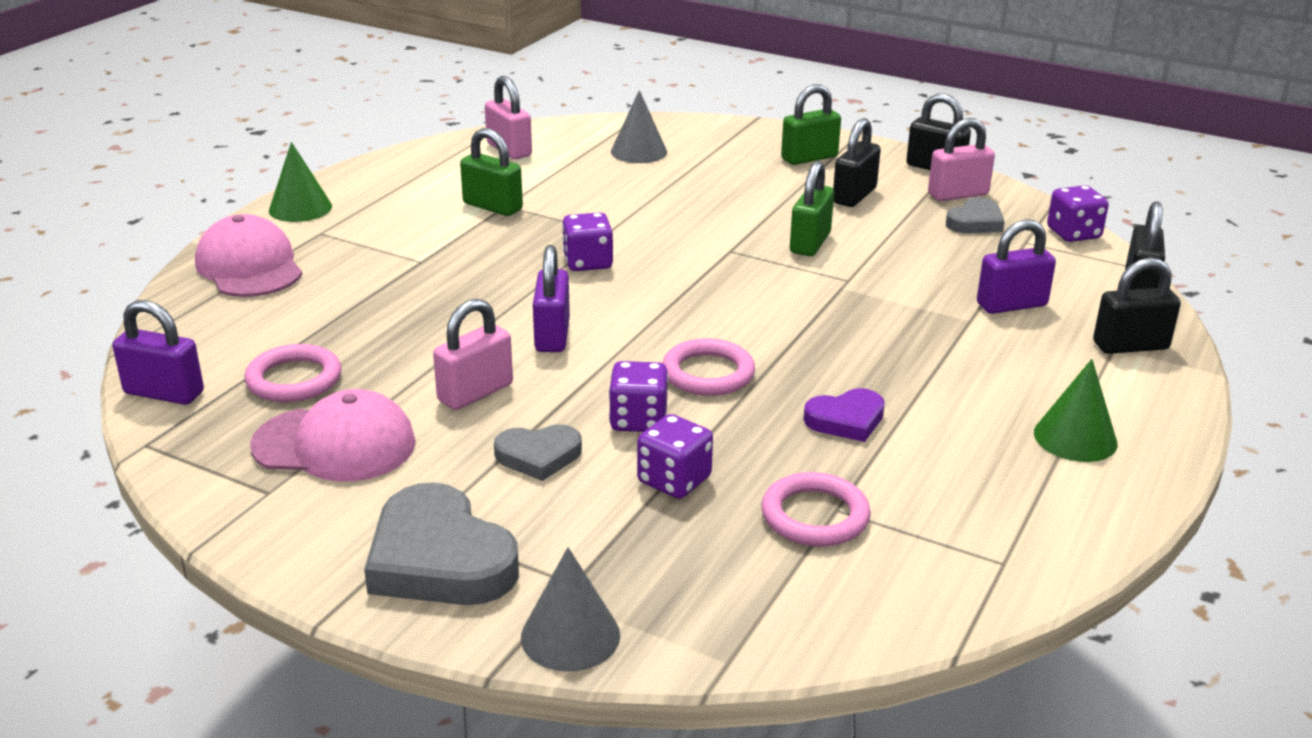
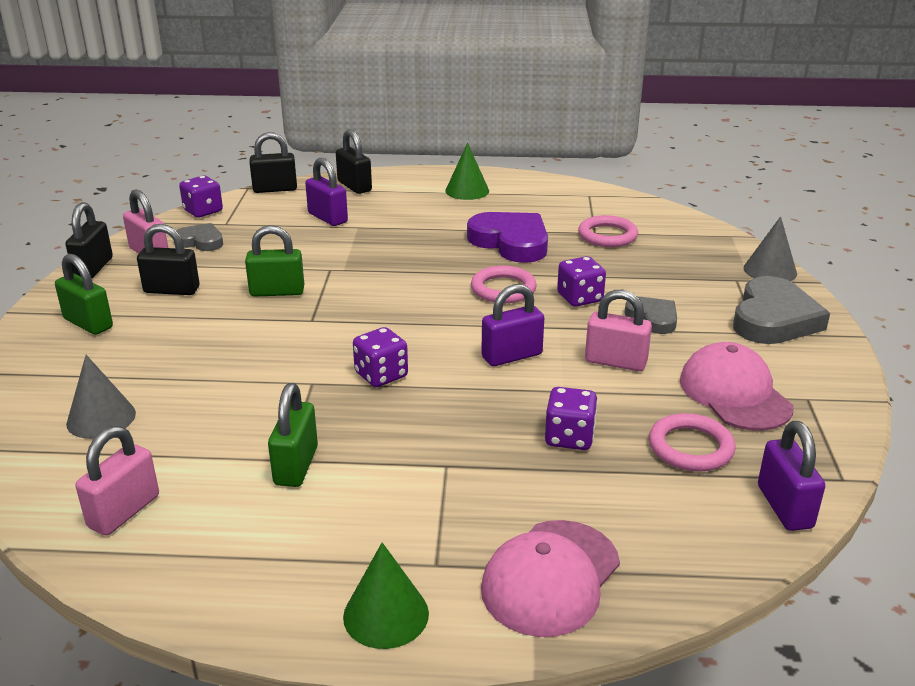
camera: 115 degrees left, 0 degrees up
(674, 480) = (624, 274): purple dice -> purple dice (569, 437)
(846, 420) = (511, 242): purple heart -> purple heart, size x1.77

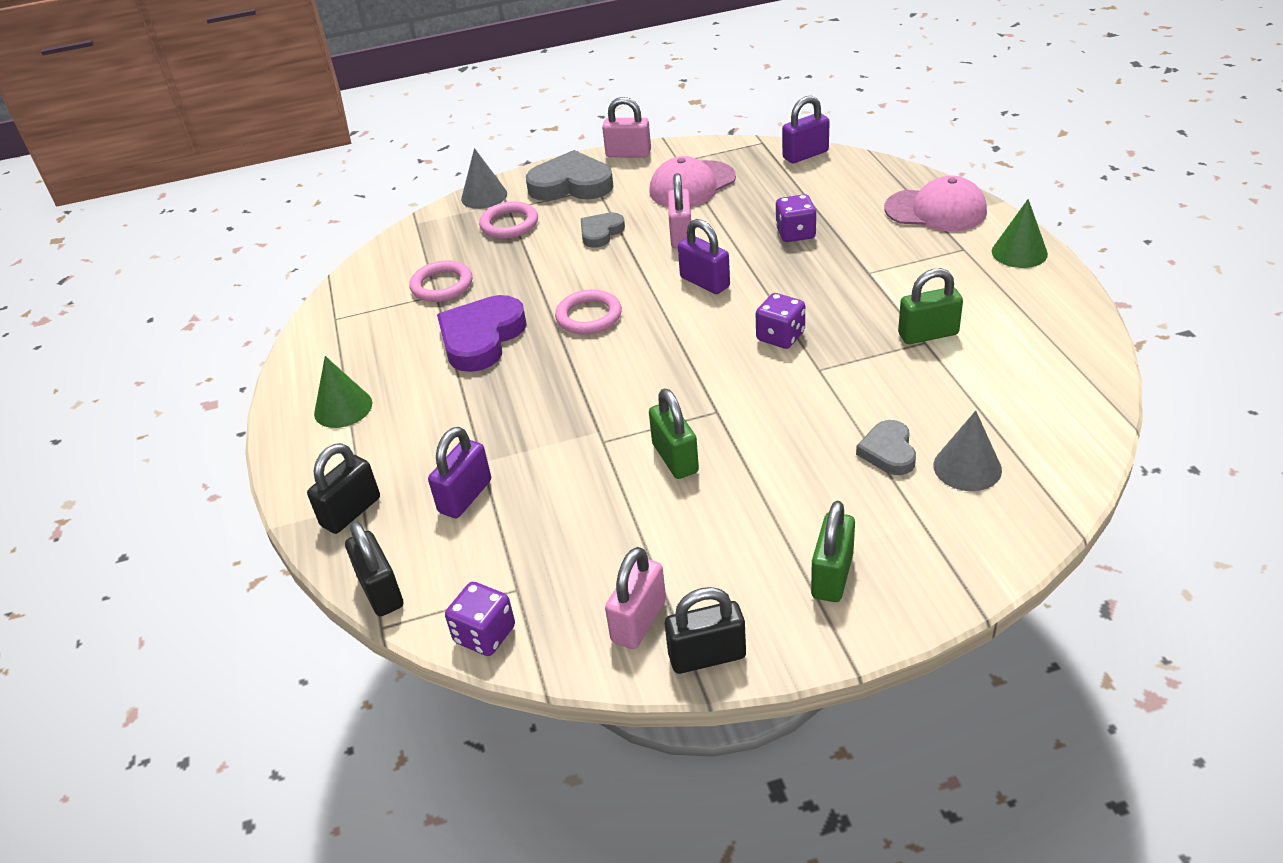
camera: 105 degrees left, 10 degrees up
(124, 511) = (1050, 392): pink padlock -> pink padlock (628, 154)
(172, 290) = (719, 545): black padlock -> none
(200, 241) = (582, 586): grey heart -> grey heart (888, 451)
(580, 298) = (584, 273): purple dice -> none
(690, 447) = (770, 190): pink ring -> pink ring (509, 224)

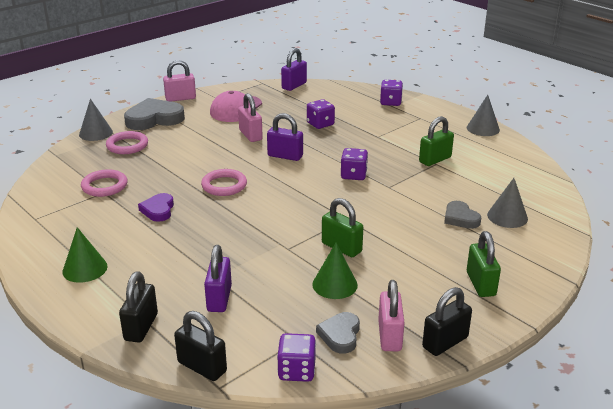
camera: 30 degrees left, 10 degrees down
(481, 338) = (158, 210): purple heart -> purple heart, size x0.56
(601, 233) = (196, 141): grey heart -> grey heart (340, 335)
(936, 210) = (390, 102): pink cap -> purple dice
(1019, 252) = (450, 115): green cone -> green cone (335, 284)
(1056, 289) = (483, 128): none -> grey cone

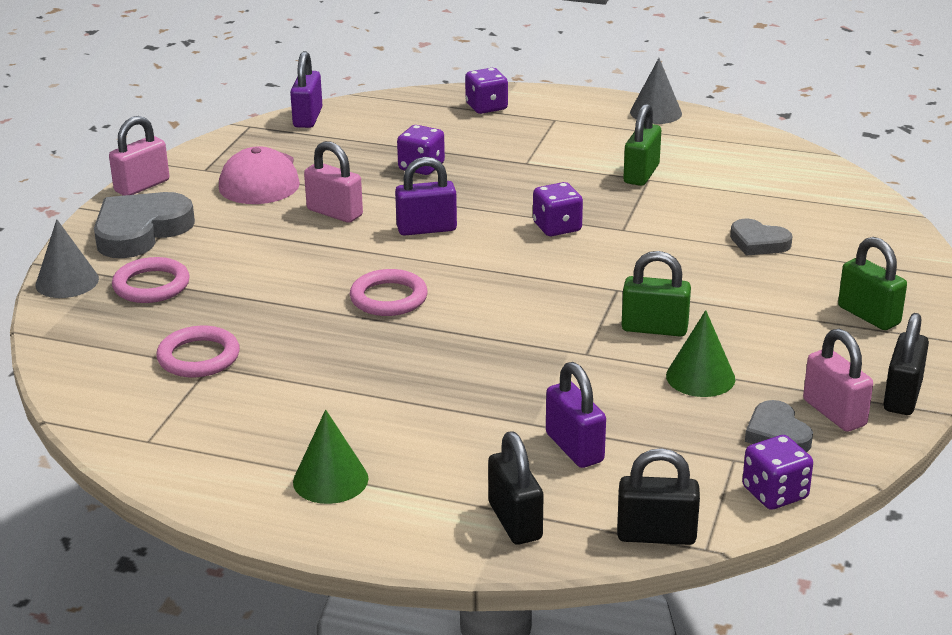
camera: 30 degrees left, 0 degrees up
(158, 210) = (333, 364): purple heart -> none
(507, 216) = (811, 223): grey cone -> none

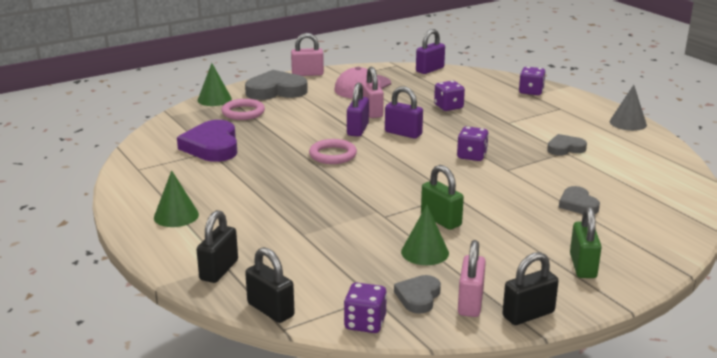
camera: 40 degrees right, 5 degrees down
(67, 282) = (214, 99): grey cone -> green cone
(198, 357) = (212, 146): pink ring -> purple heart
(574, 448) = (302, 253): purple padlock -> purple padlock (357, 129)
(641, 174) = (565, 148): green padlock -> grey heart

